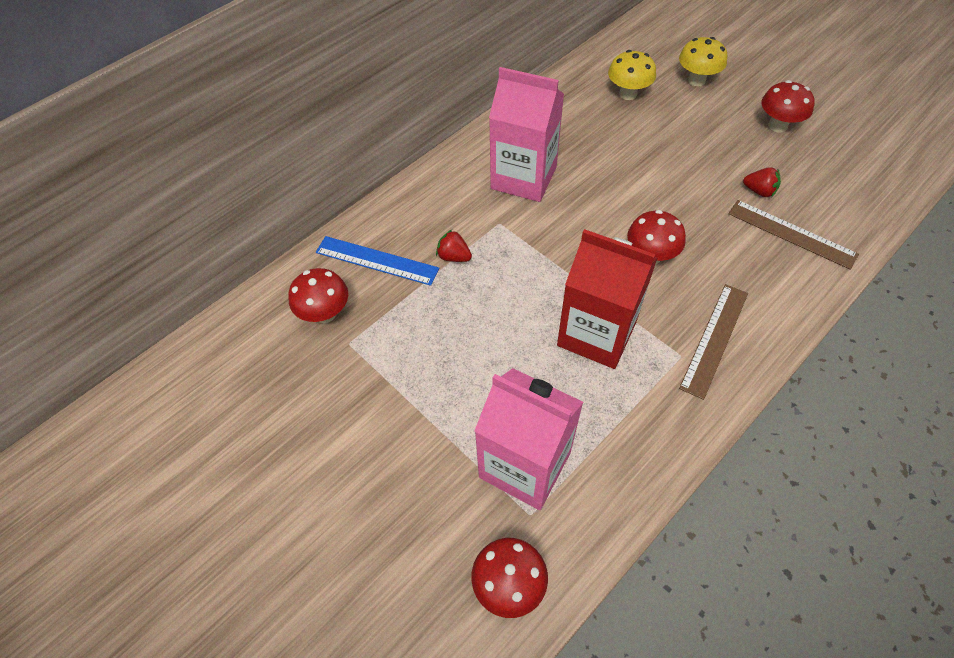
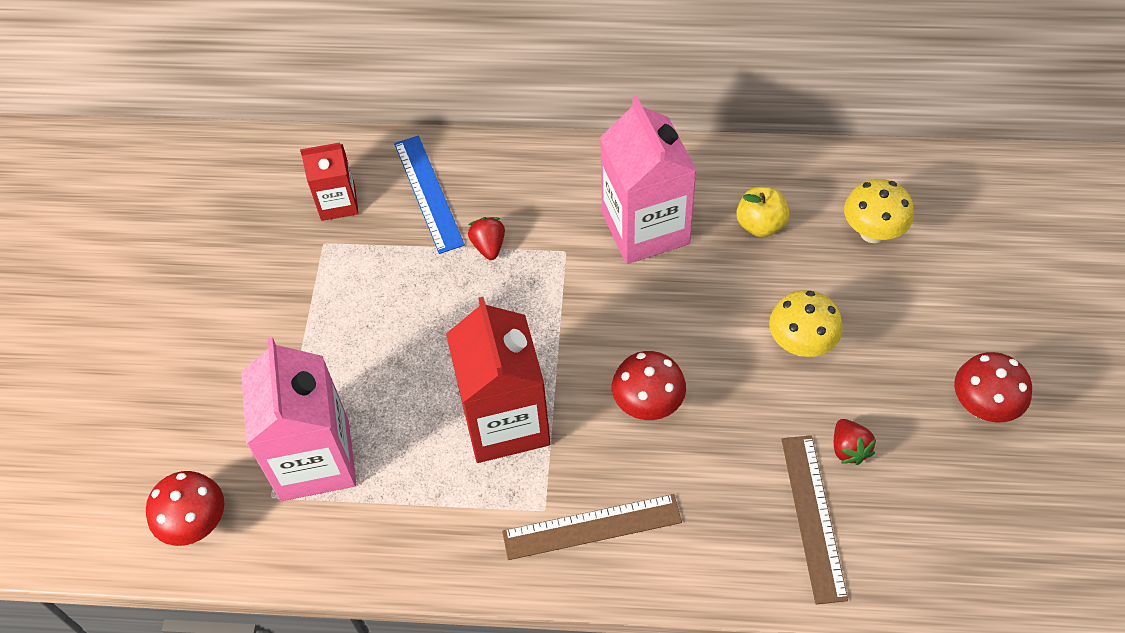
camera: 50 degrees right, 0 degrees up
(325, 313) = (338, 203): red mushroom -> red carton
(575, 131) = (760, 225): none -> yellow apple
(696, 80) = (972, 281): yellow mushroom -> yellow mushroom (801, 344)

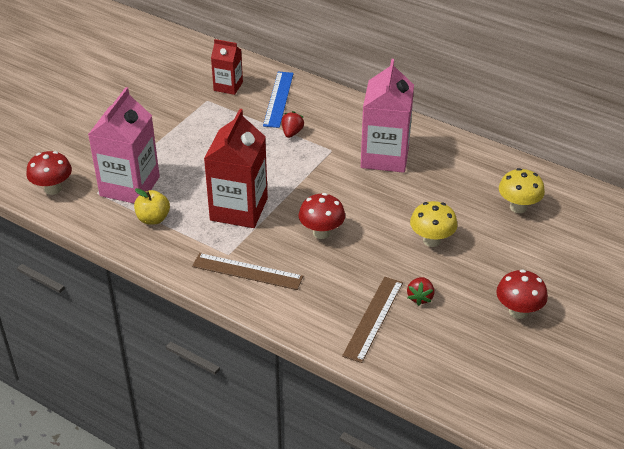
camera: 25 degrees right, 15 degrees down
(760, 225) = (453, 179): yellow apple -> yellow apple (153, 219)

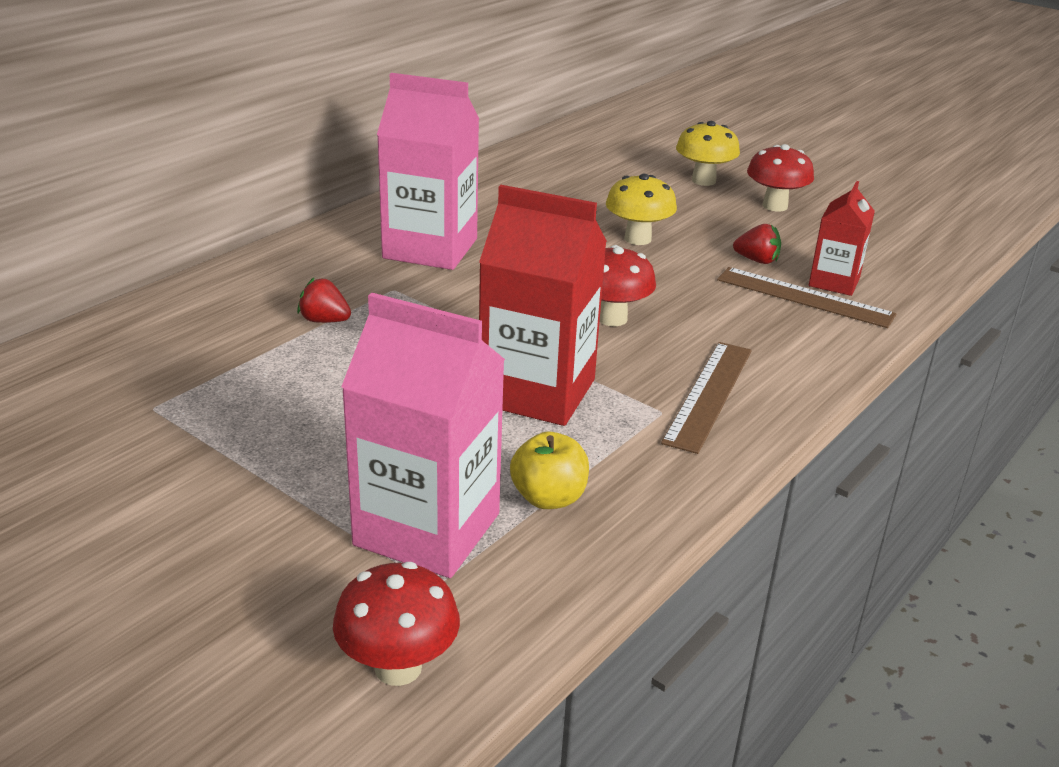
camera: 85 degrees left, 10 degrees down
(228, 86) = (118, 378): red carton -> red carton (834, 282)
(278, 99) = (206, 325): blue ruler -> none
(518, 207) = (574, 178): yellow mushroom -> yellow mushroom (703, 180)

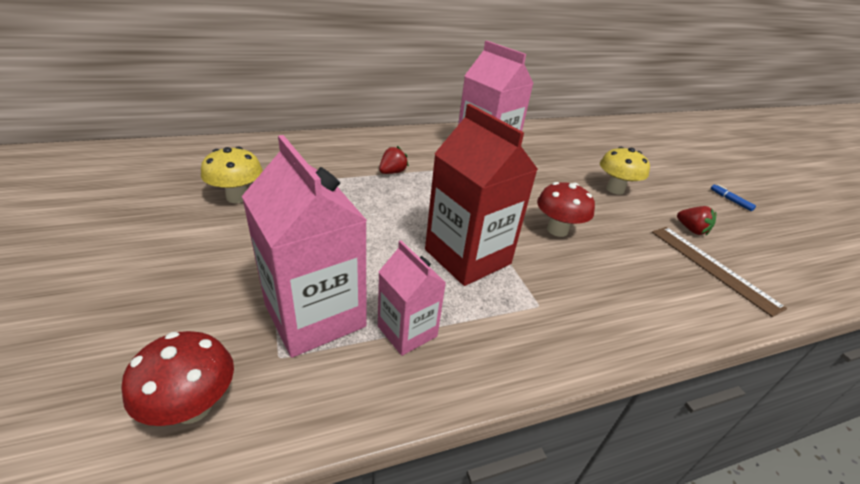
camera: 30 degrees right, 5 degrees up
(324, 321) = (392, 172): red strawberry -> red strawberry turned 75 degrees clockwise
(548, 498) = (407, 331): yellow apple -> pink carton
(703, 180) = (688, 170): yellow mushroom -> yellow mushroom (237, 197)
(709, 395) = (583, 308): brown ruler -> none
(775, 206) = (730, 200): red mushroom -> blue marker
(834, 282) = (745, 265): red carton -> none

